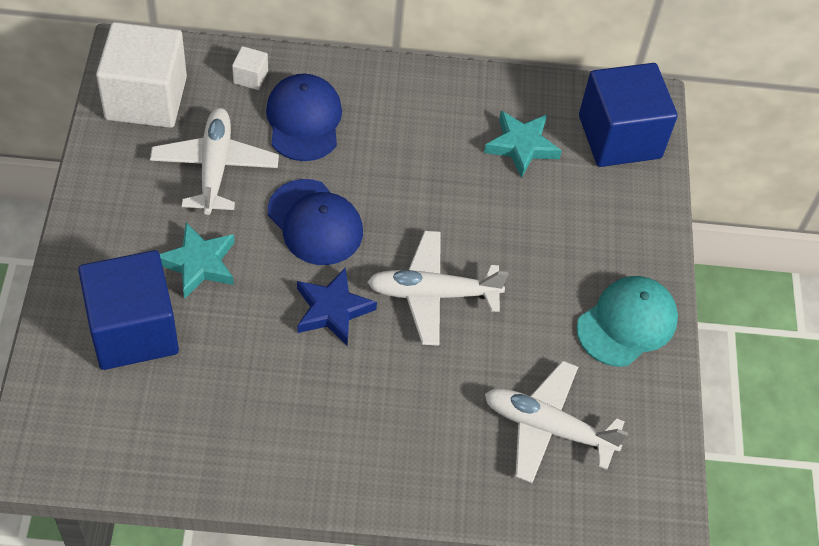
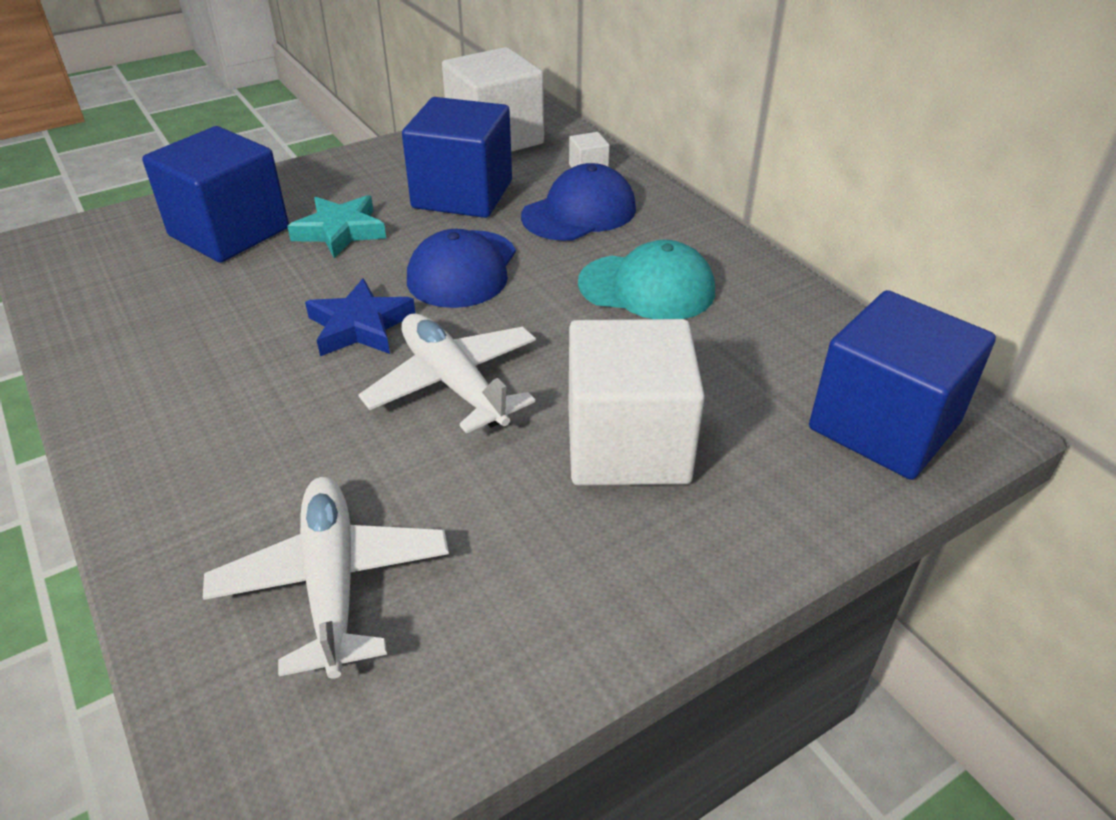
camera: 60 degrees right, 15 degrees down
(215, 167) = (462, 194): white plane -> blue cube
(521, 146) = (748, 354): turquoise star -> none
(548, 248) = (627, 445): none -> white cube
(627, 323) = (593, 583): turquoise cap -> turquoise cap (647, 287)

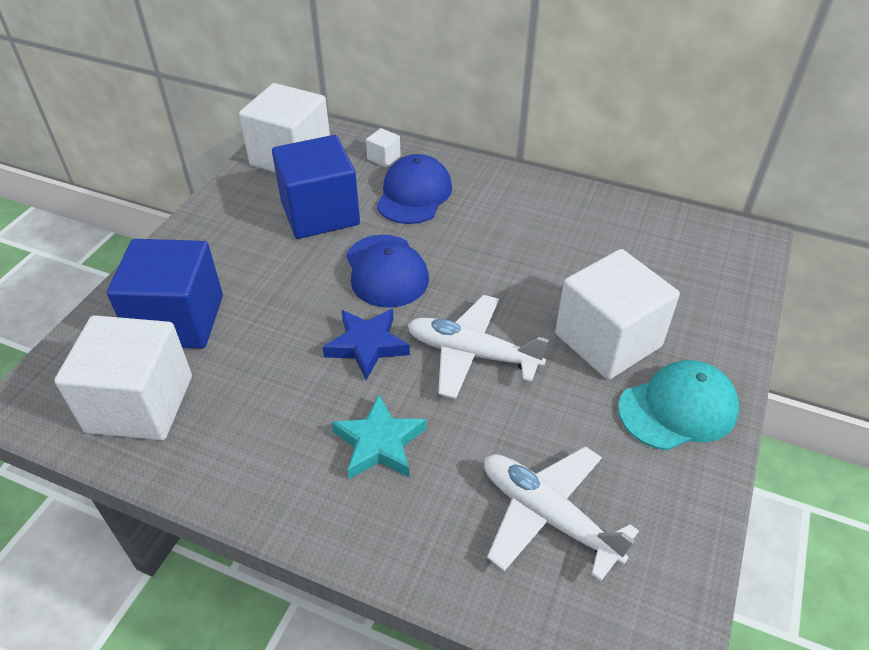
camera: 35 degrees left, 5 degrees up
(118, 283) = (140, 404): none -> white cube
(340, 231) = (265, 281): turquoise star -> turquoise star (379, 443)
(647, 287) = (512, 231): turquoise cap -> turquoise cap (678, 408)
(884, 426) = (713, 261): blue cube -> none

